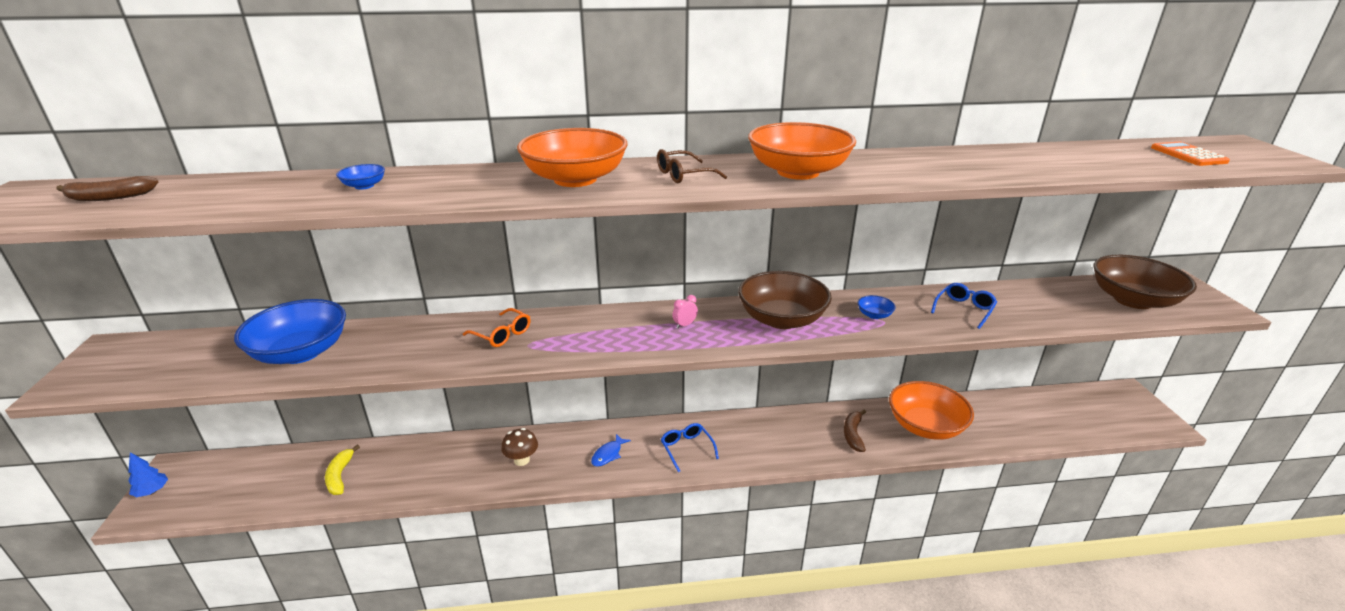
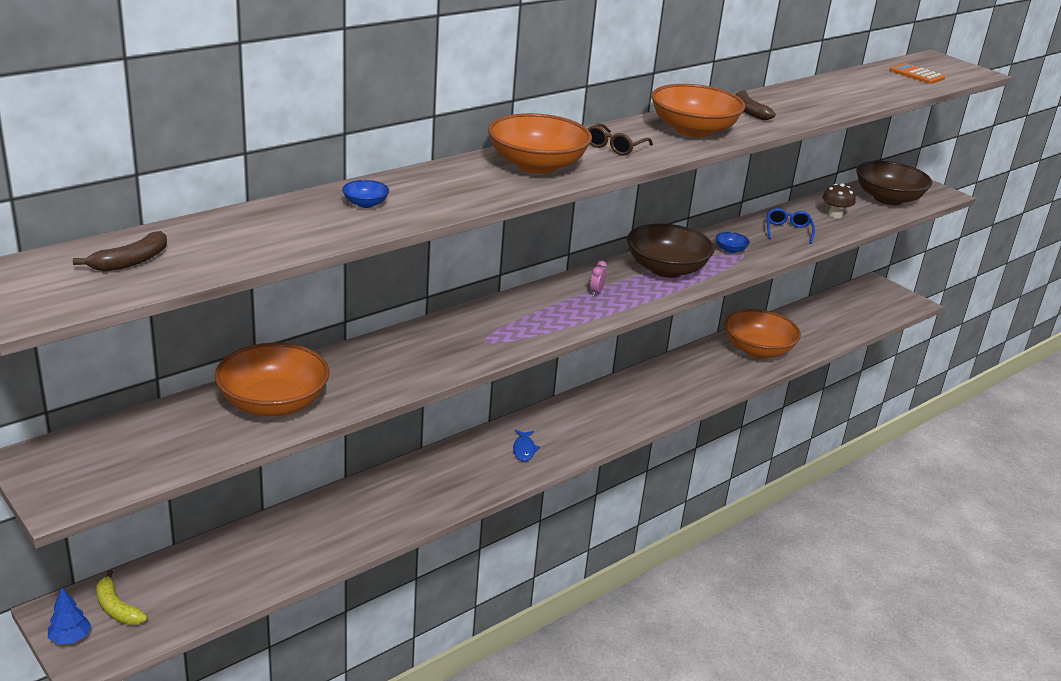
camera: 35 degrees left, 0 degrees up
(301, 352) = (273, 403): blue bowl -> orange bowl
(340, 476) = (277, 552): yellow banana -> yellow banana (117, 608)
(502, 334) = (449, 338): orange glasses -> none
(522, 460) = (448, 479): brown mushroom -> brown mushroom (835, 215)
(686, 449) = (587, 424): blue glasses -> none
(853, 434) = (710, 372): brown banana -> brown banana (749, 111)

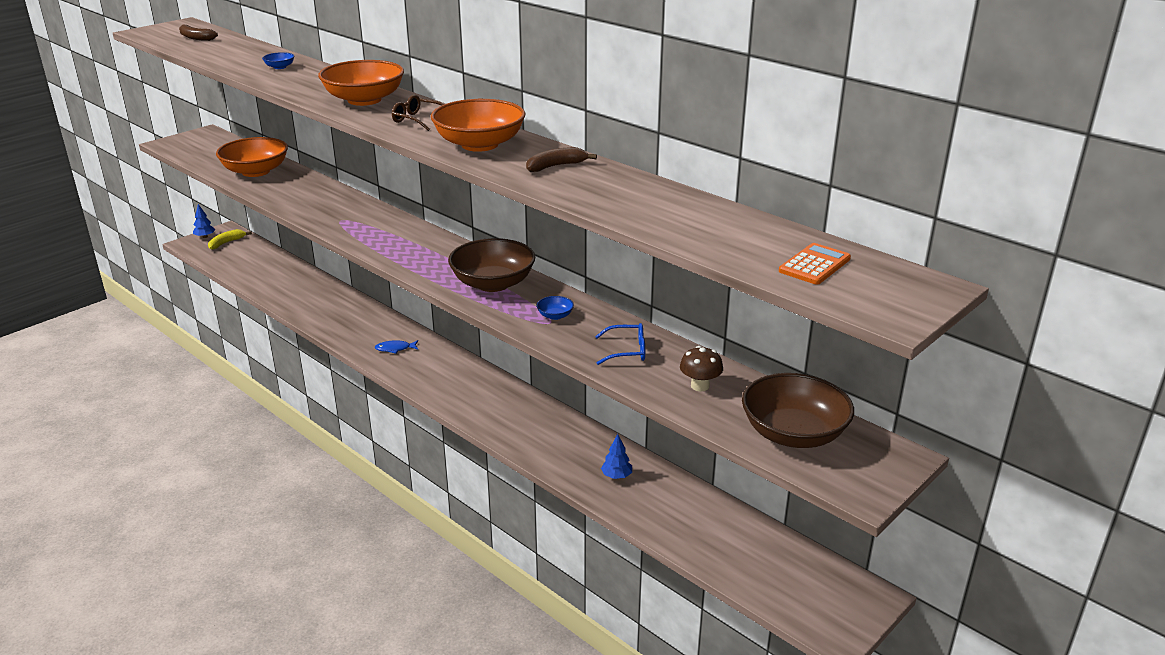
camera: 85 degrees right, 0 degrees up
(596, 292) = (434, 254): pink clock -> none
(757, 350) = (616, 476): orange bowl -> blue tree

